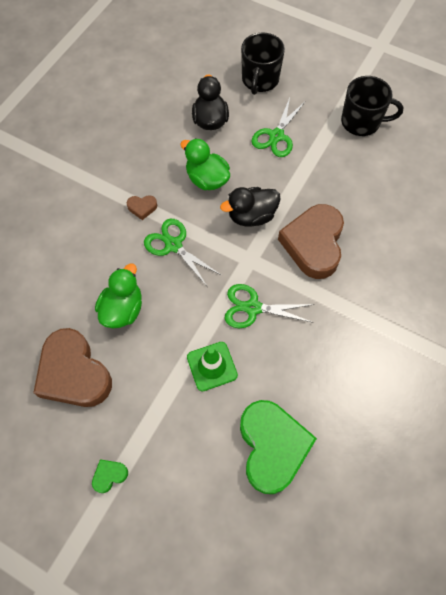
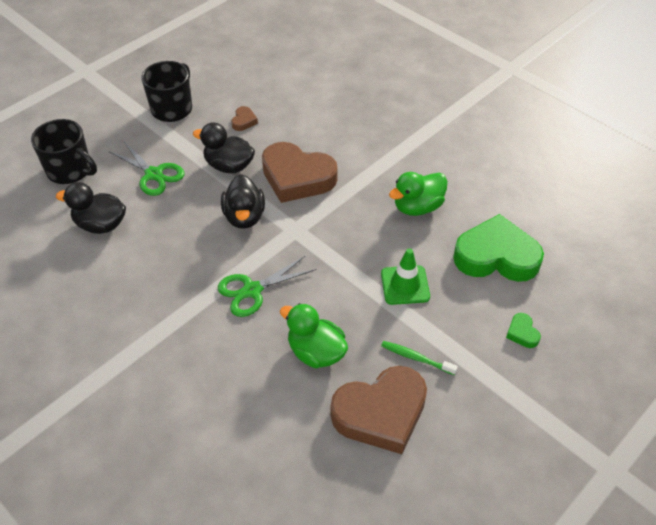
camera: 75 degrees left, 15 degrees down
(109, 475) = (503, 395): green heart -> green heart (522, 333)
(134, 391) = (416, 358): none -> green toothbrush
(142, 207) = (189, 311): brown heart -> brown heart (244, 121)
(207, 179) = (180, 244): green duck -> green duck (417, 207)
(253, 308) = (351, 239): green scissors -> none
(307, 186) = (229, 166): none -> black duck

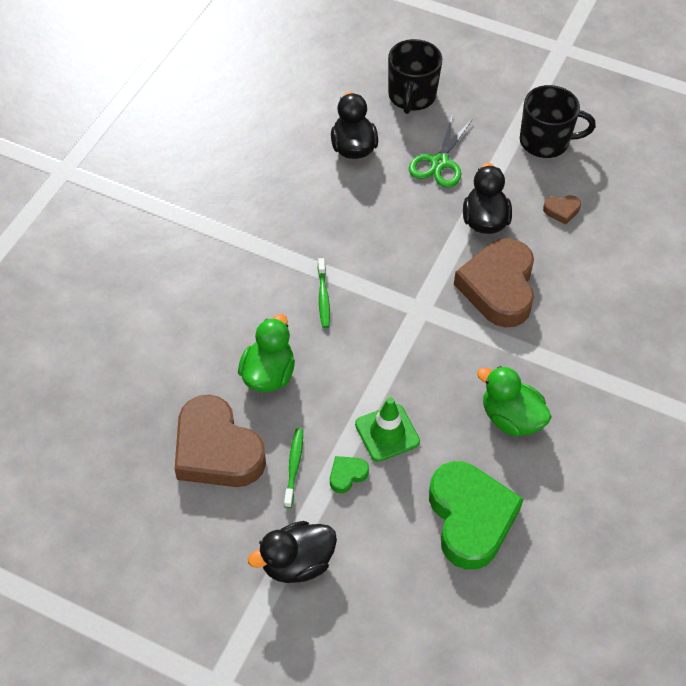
camera: 70 degrees right, 5 degrees up
(244, 216) = (418, 259): black duck -> black duck (297, 563)
(252, 290) = (323, 297): green scissors -> green toothbrush
(522, 333) = (366, 566): green heart -> green heart (347, 475)

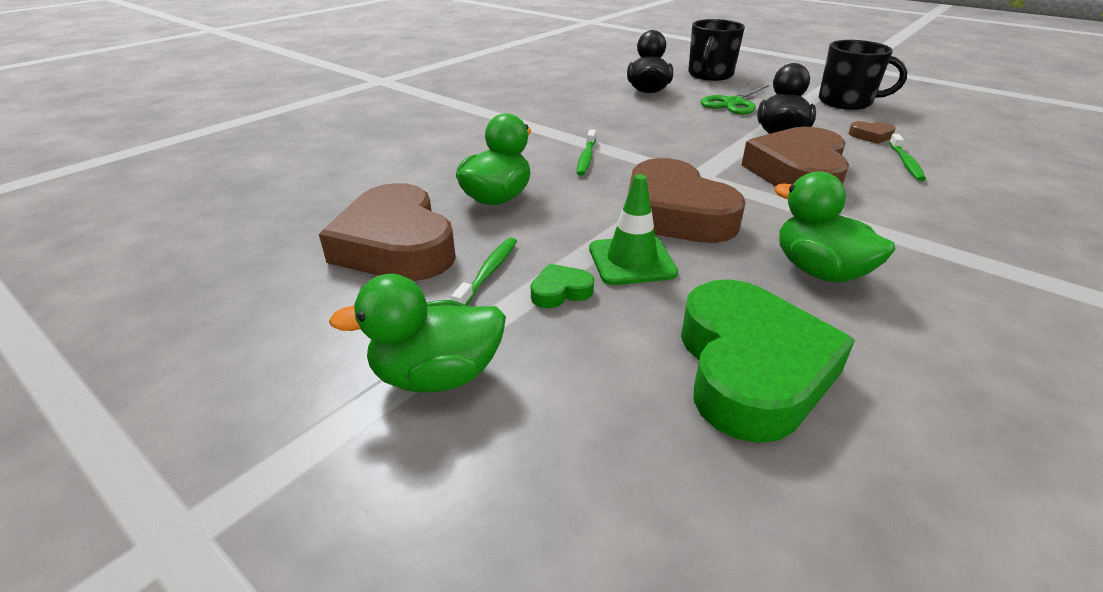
camera: 15 degrees right, 20 degrees down
(297, 563) = (437, 376): black duck -> green duck
(408, 368) = (674, 213): none -> brown heart
(584, 255) = (905, 163): none -> green toothbrush

